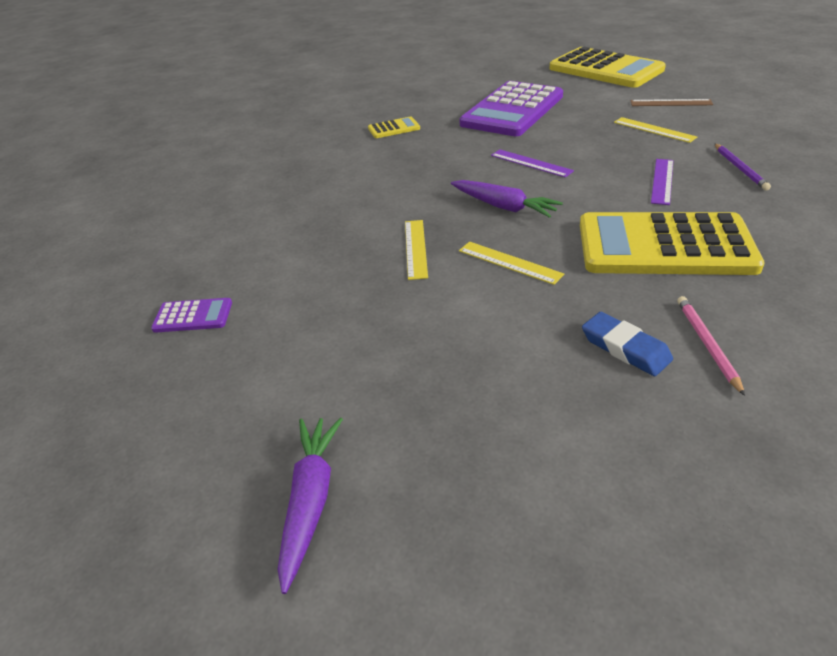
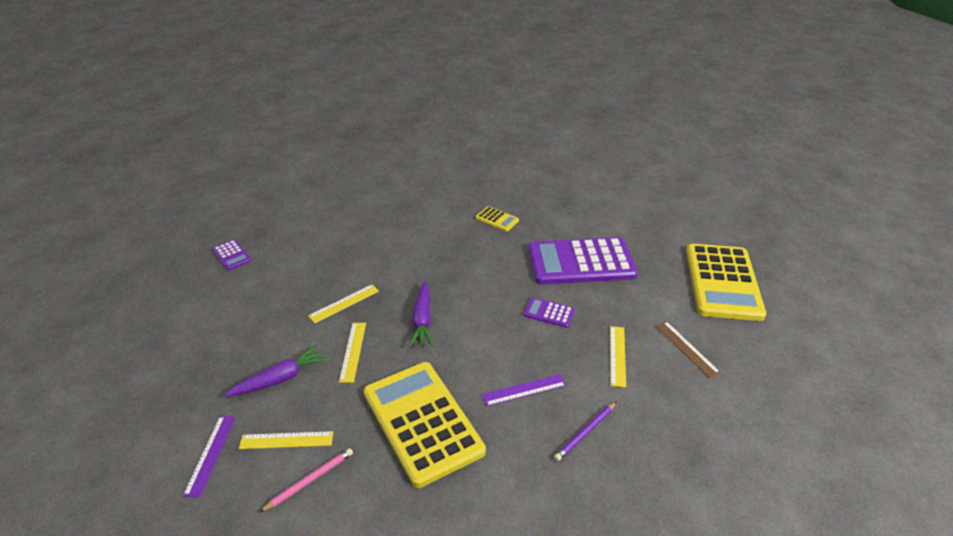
camera: 50 degrees right, 0 degrees up
(310, 501) = (116, 367): purple carrot -> purple carrot (280, 379)
(531, 163) = (497, 308): purple ruler -> purple ruler (210, 454)
(566, 142) = (549, 313): none -> purple calculator
(625, 348) = (286, 440): blue eraser -> yellow ruler

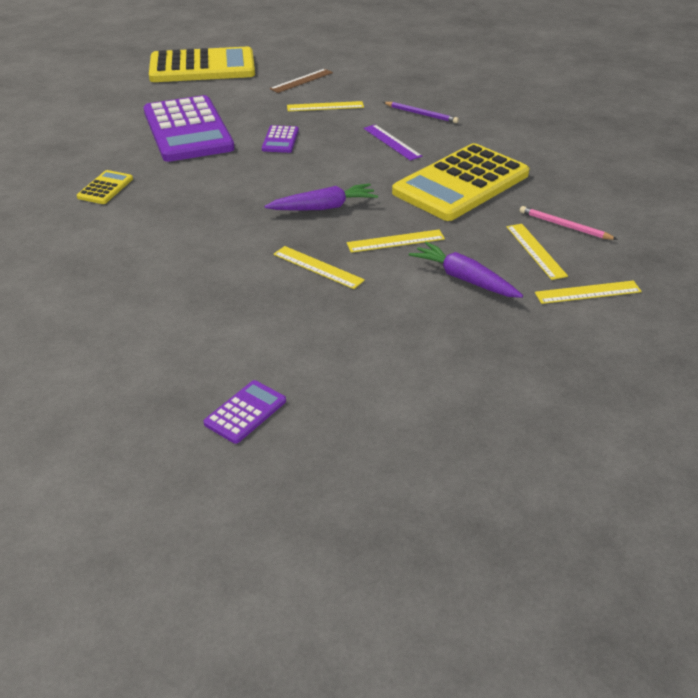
camera: 105 degrees left, 0 degrees up
(210, 454) = (587, 292): purple ruler -> yellow ruler

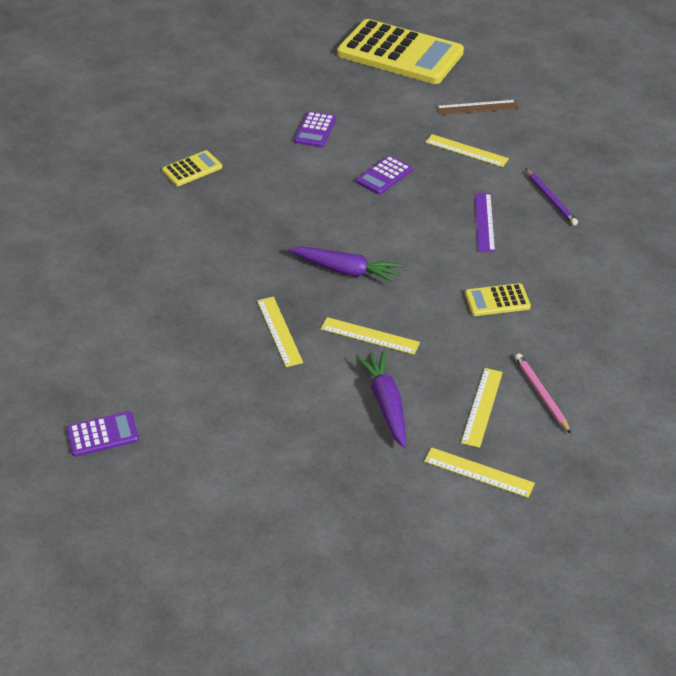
camera: 35 degrees right, 5 degrees up
(188, 130) = (315, 130): purple calculator -> purple calculator, size x0.42
(461, 184) = (497, 300): yellow calculator -> yellow calculator, size x0.42

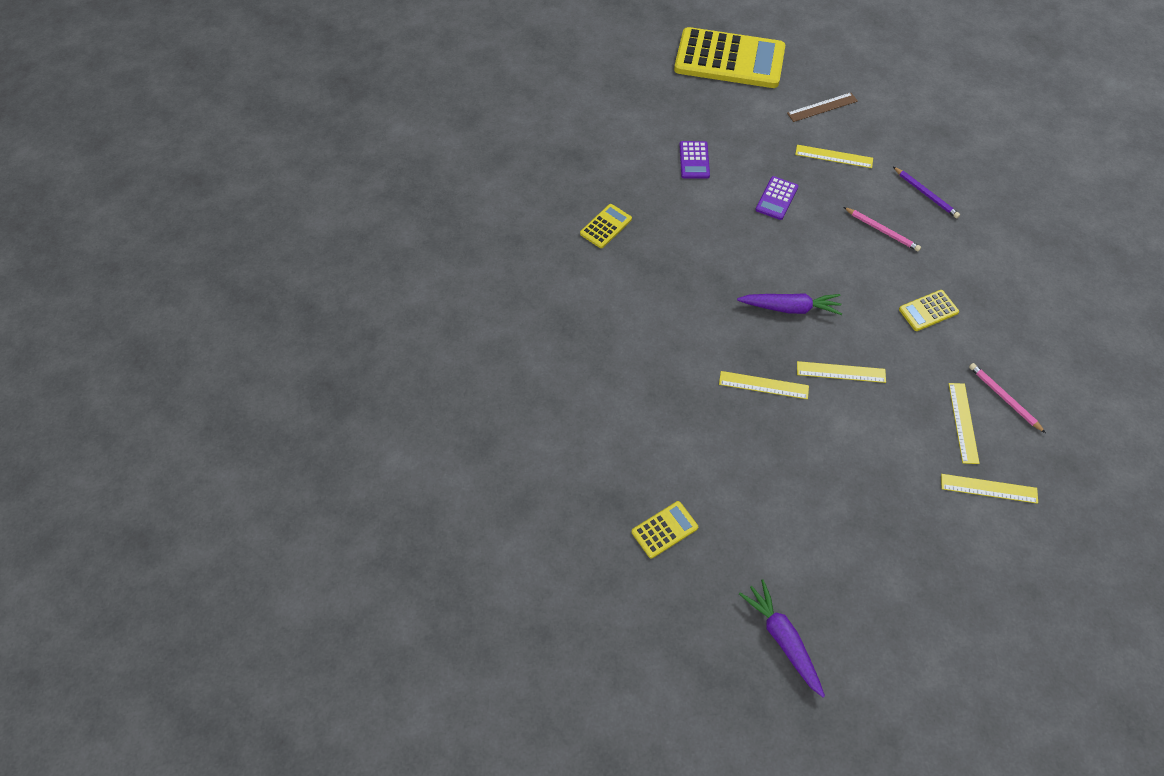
camera: 15 degrees left, 15 degrees up
(102, 434) = (664, 529): purple calculator -> yellow calculator
(279, 331) = (763, 385): yellow ruler -> yellow ruler turned 45 degrees counterclockwise
(386, 404) = (885, 438): purple carrot -> purple carrot (782, 639)
(484, 222) = (882, 230): purple ruler -> pink pencil

